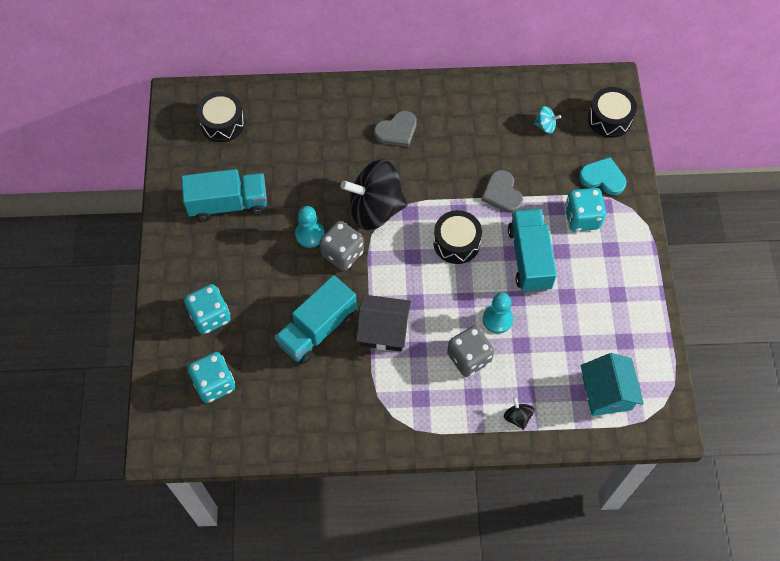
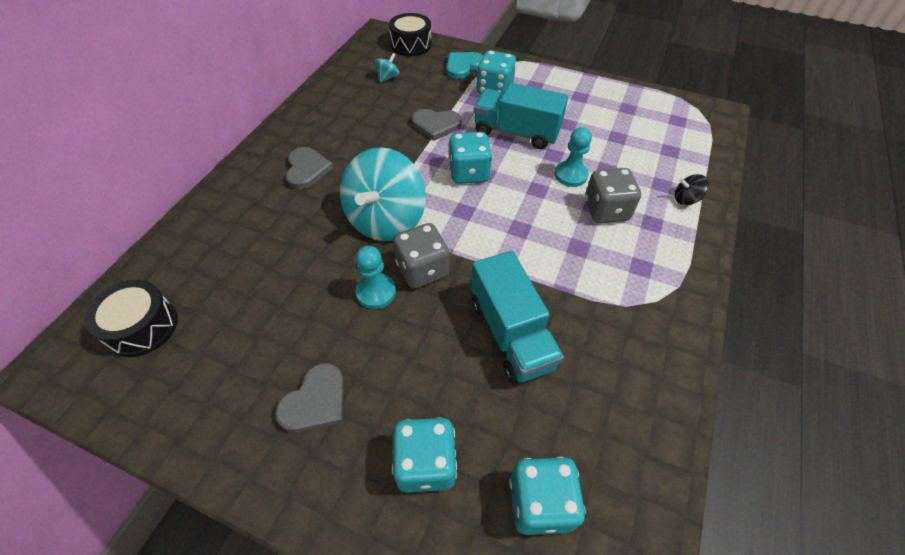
camera: 65 degrees left, 10 degrees down
(220, 242) = (315, 401): none -> grey heart
(228, 204) = (266, 367): turquoise truck -> none
(375, 209) = (386, 220): black spinning top -> turquoise spinning top
(383, 330) = (542, 268): black house -> none
(456, 243) = (469, 173): black drum -> turquoise dice
(607, 392) = (676, 134): turquoise house -> none

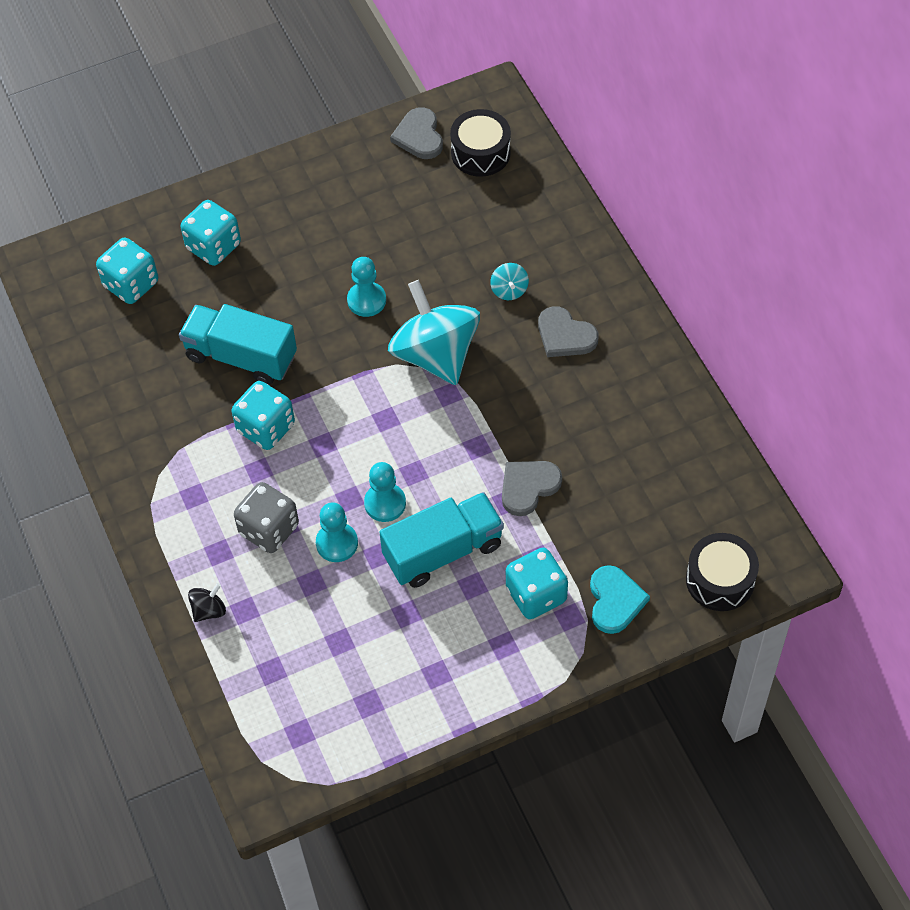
camera: 135 degrees right, 5 degrees up
(315, 401) = (315, 216): grey heart -> grey heart (419, 136)
(388, 78) = (664, 503): turquoise spinning top -> turquoise spinning top (509, 290)
(422, 270) = (355, 344): grey dice -> none
(469, 173) = (428, 460): turquoise dice -> turquoise dice (266, 428)
(520, 172) = (385, 503): none -> turquoise pawn

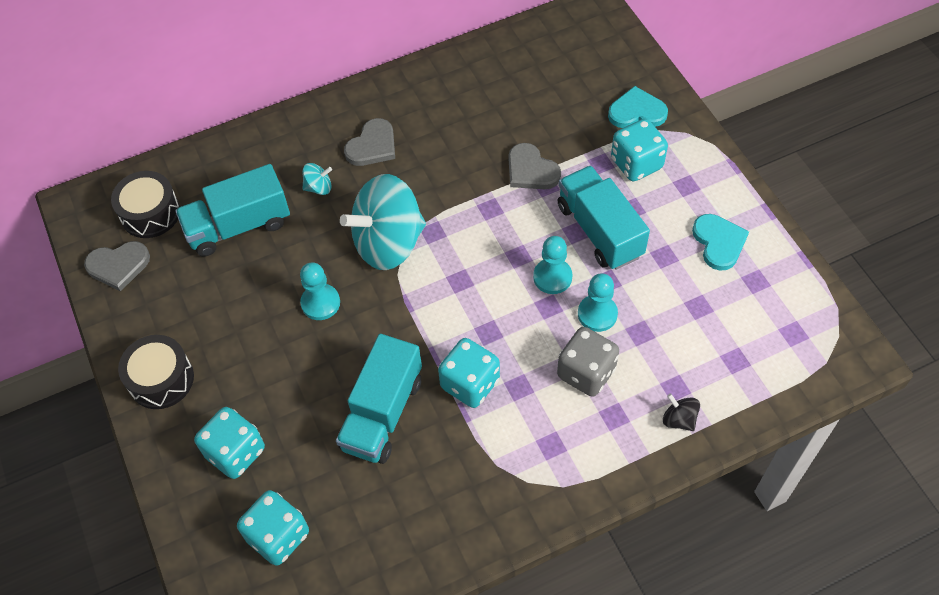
camera: 90 degrees left, 0 degrees up
(421, 671) = (719, 242): none -> turquoise heart
(462, 226) = (238, 226): none -> turquoise truck
(720, 580) = (611, 47): black drum -> black drum (161, 379)

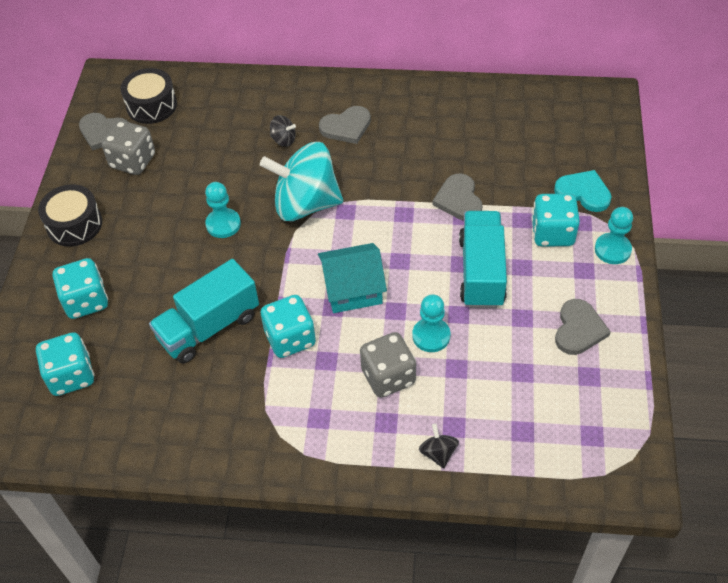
camera: 30 degrees right, 5 degrees down
(175, 282) = (133, 161): none -> grey dice
(238, 226) = (205, 142): turquoise truck -> none
(319, 187) = (283, 140): turquoise spinning top -> black spinning top
(494, 305) = (353, 289): none -> turquoise house
(552, 277) = (415, 290): turquoise pawn -> turquoise pawn (612, 250)
(719, 242) = (578, 329): turquoise heart -> grey heart

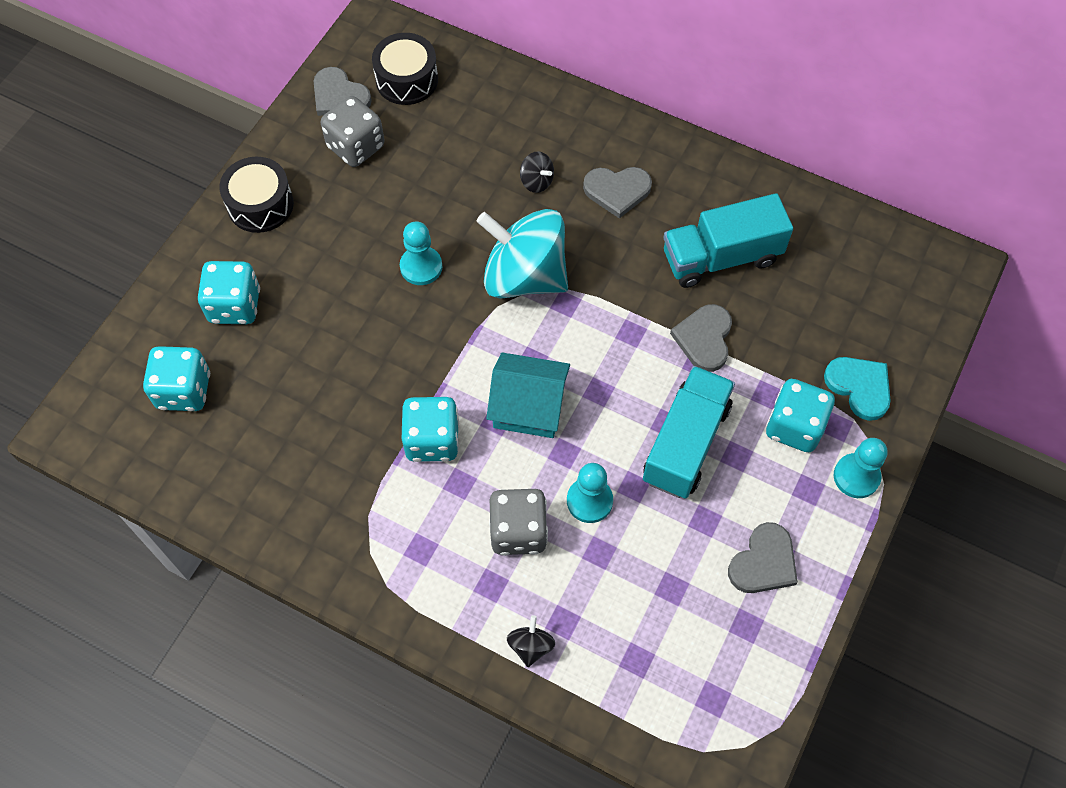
camera: 20 degrees right, 10 degrees up
(209, 327) = (351, 390): turquoise truck -> turquoise truck (721, 257)

